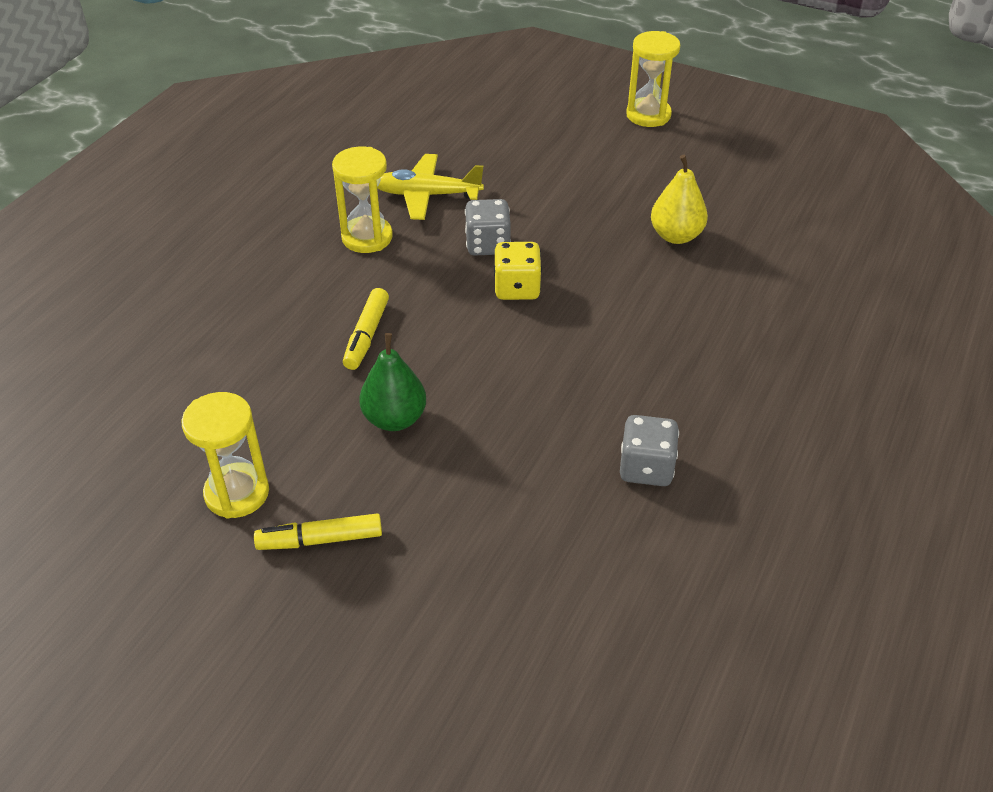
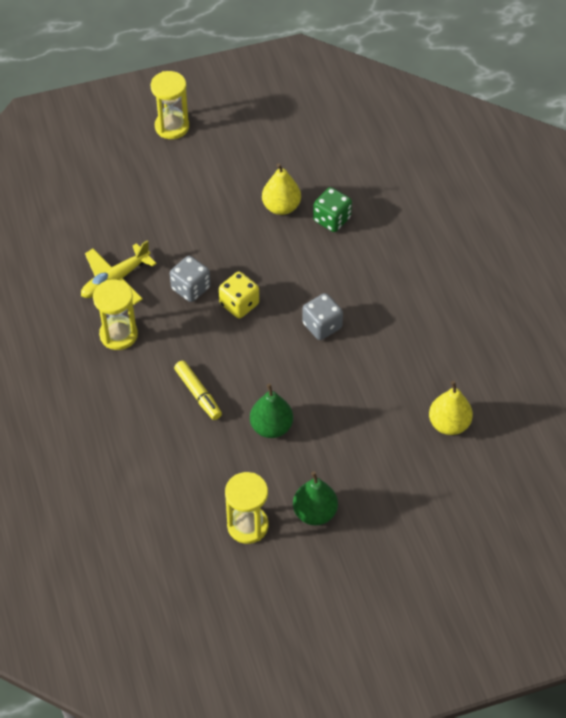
camera: 45 degrees left, 10 degrees up
(320, 540) = (315, 512): yellow marker -> green pear
(602, 575) = (449, 424): none -> yellow pear
(646, 468) = (411, 357): grey dice -> grey dice (322, 326)
(719, 279) = (332, 219): none -> green dice

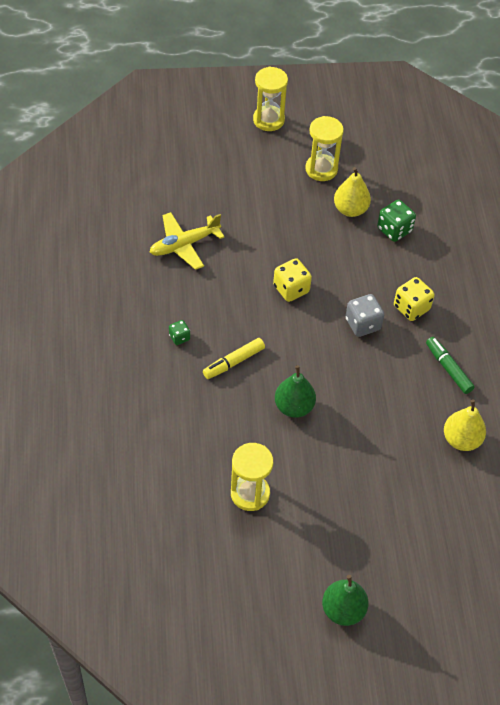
camera: 10 degrees right, 0 degrees up
(118, 335) = (175, 294): yellow hourglass -> yellow hourglass (321, 169)
(135, 380) = (179, 337): none -> green dice
(191, 288) = (250, 266): grey dice -> none
(198, 394) = (234, 362): yellow marker -> yellow marker turned 75 degrees clockwise
(315, 512) = (315, 495): green pear -> green pear (343, 610)
(368, 298) = (411, 308): none -> yellow dice
(419, 354) = (448, 368): none -> green marker

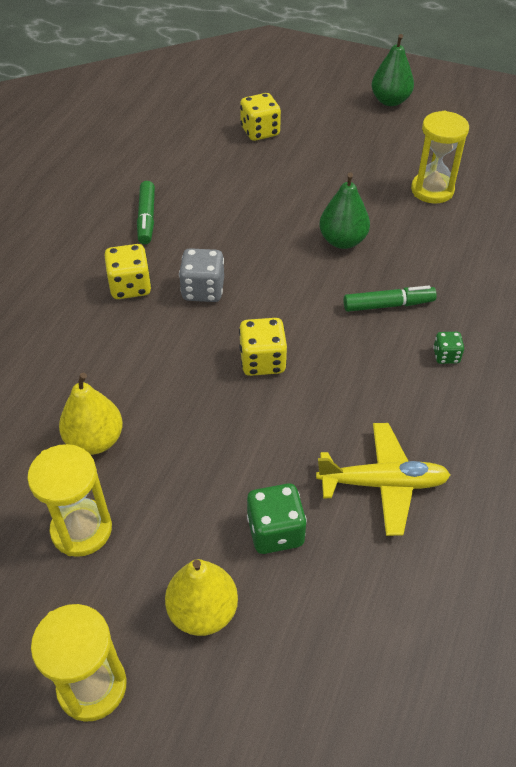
camera: 150 degrees left, 5 degrees down
(234, 362) = (388, 305): yellow marker -> green marker
(394, 230) = (61, 386): green dice -> green dice (275, 531)
(433, 506) = (260, 132): none -> yellow dice
(461, 439) = (191, 163): yellow pear -> yellow pear (203, 611)

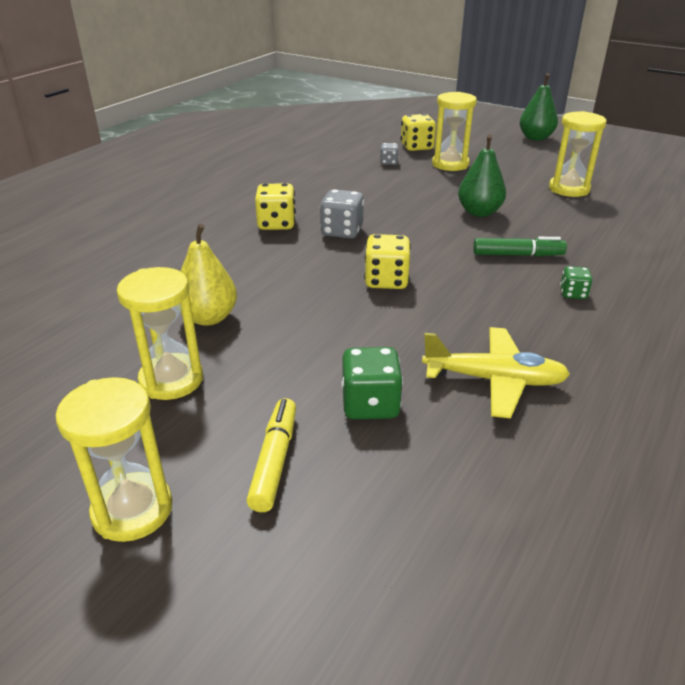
camera: 10 degrees right, 15 degrees down
(147, 218) = (304, 186): green marker -> none
(203, 611) = (274, 461): yellow pear -> yellow marker
(233, 164) = (388, 162): none -> grey dice
(301, 160) = (450, 164): none -> yellow hourglass

